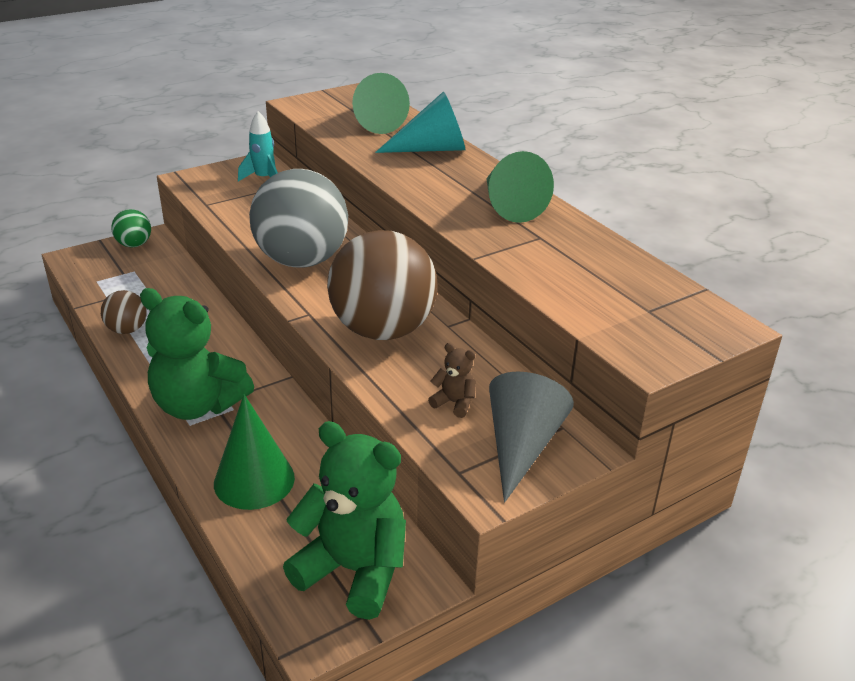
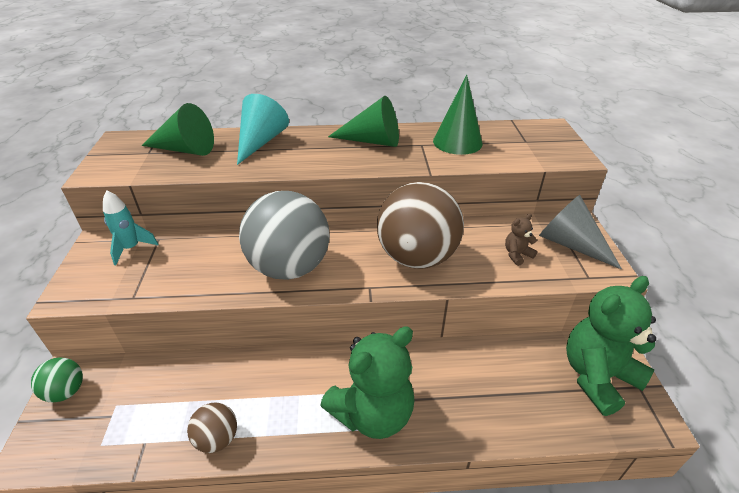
camera: 60 degrees left, 5 degrees up
(254, 480) = (486, 403): green cone -> green cone (457, 142)

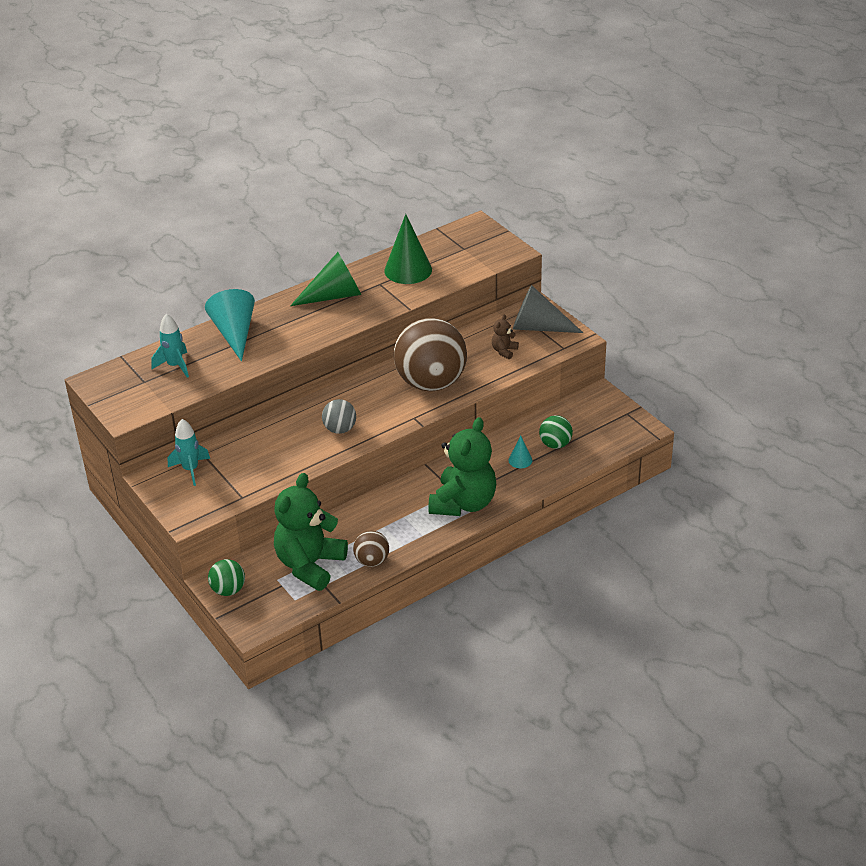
camera: 30 degrees left, 0 degrees up
(185, 149) = (175, 366): green cone -> turquoise rocket
(289, 267) = (340, 429): grey ball -> grey ball, size x0.46
(474, 387) = (520, 460): none -> turquoise cone
(527, 386) = (555, 444): none -> green ball
(597, 377) = (598, 419): green teddy bear -> green teddy bear (310, 565)

